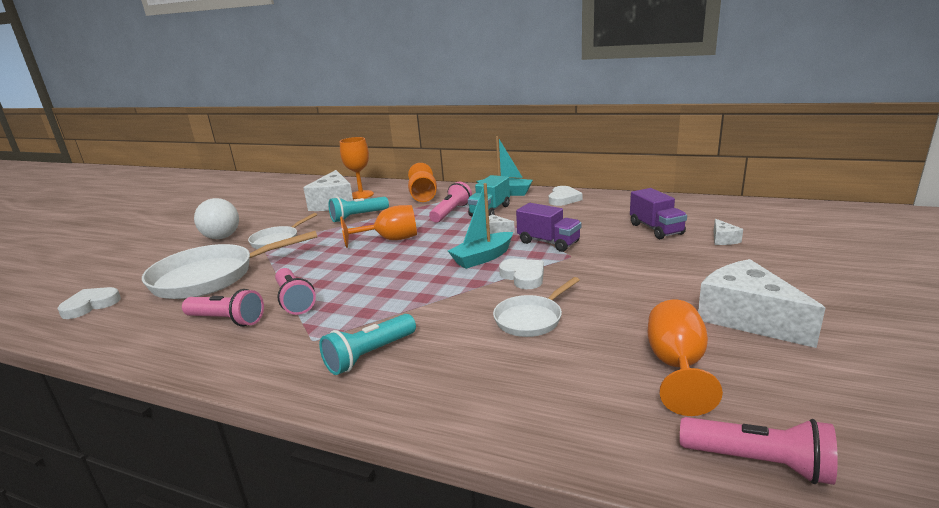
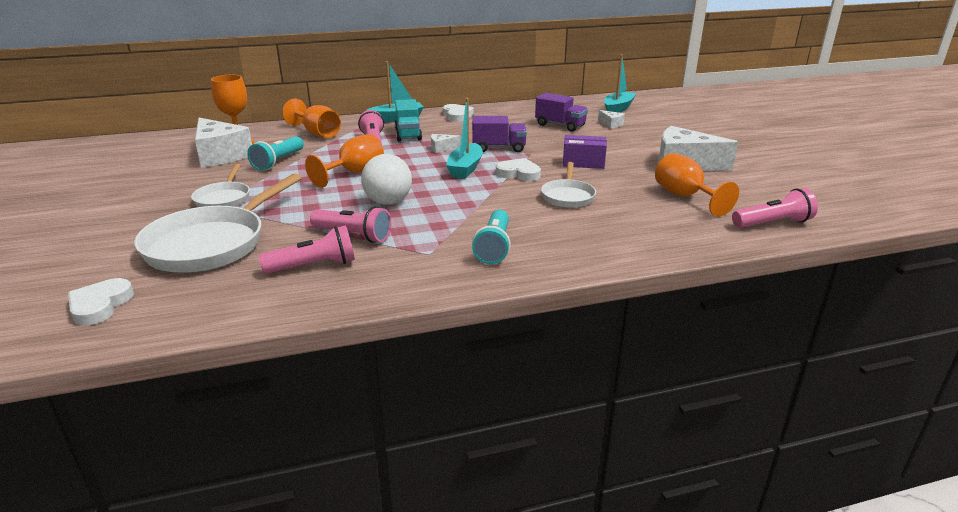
camera: 40 degrees left, 5 degrees up
(222, 237) = (137, 211): white ball -> white ball (388, 202)
(613, 281) = (583, 163): none -> purple box
(764, 221) = (618, 109): none -> turquoise boat

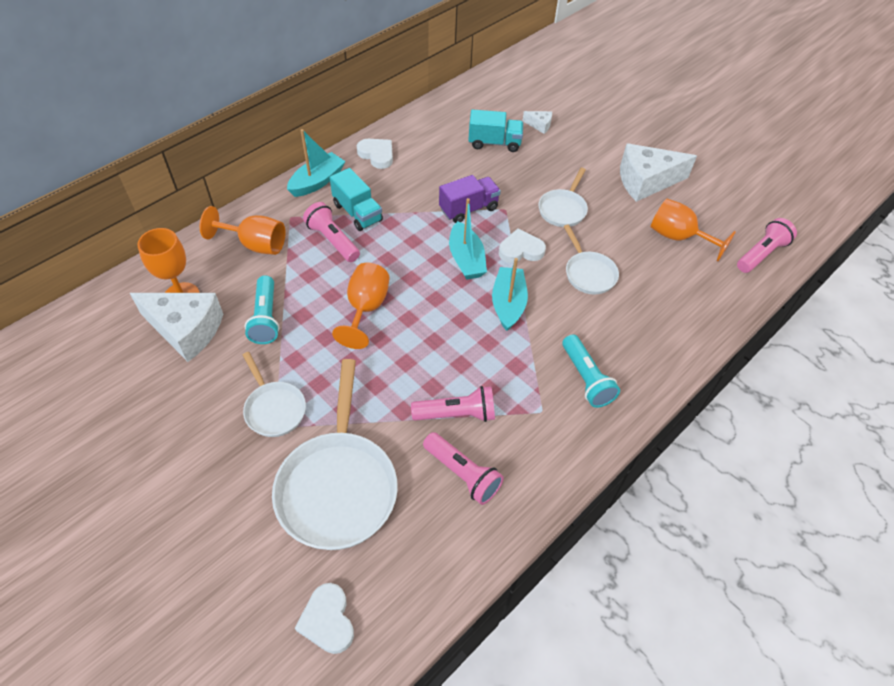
camera: 30 degrees left, 25 degrees up
(314, 266) = (463, 474): pink flashlight -> pink flashlight turned 90 degrees clockwise
(388, 202) = (442, 347): white ball -> none
(441, 148) = (414, 229): white cheese -> none
(560, 125) = (494, 143): purple truck -> turquoise truck
(583, 163) = (563, 209): purple box -> white pan
(618, 109) = (525, 90): turquoise boat -> turquoise boat (508, 304)

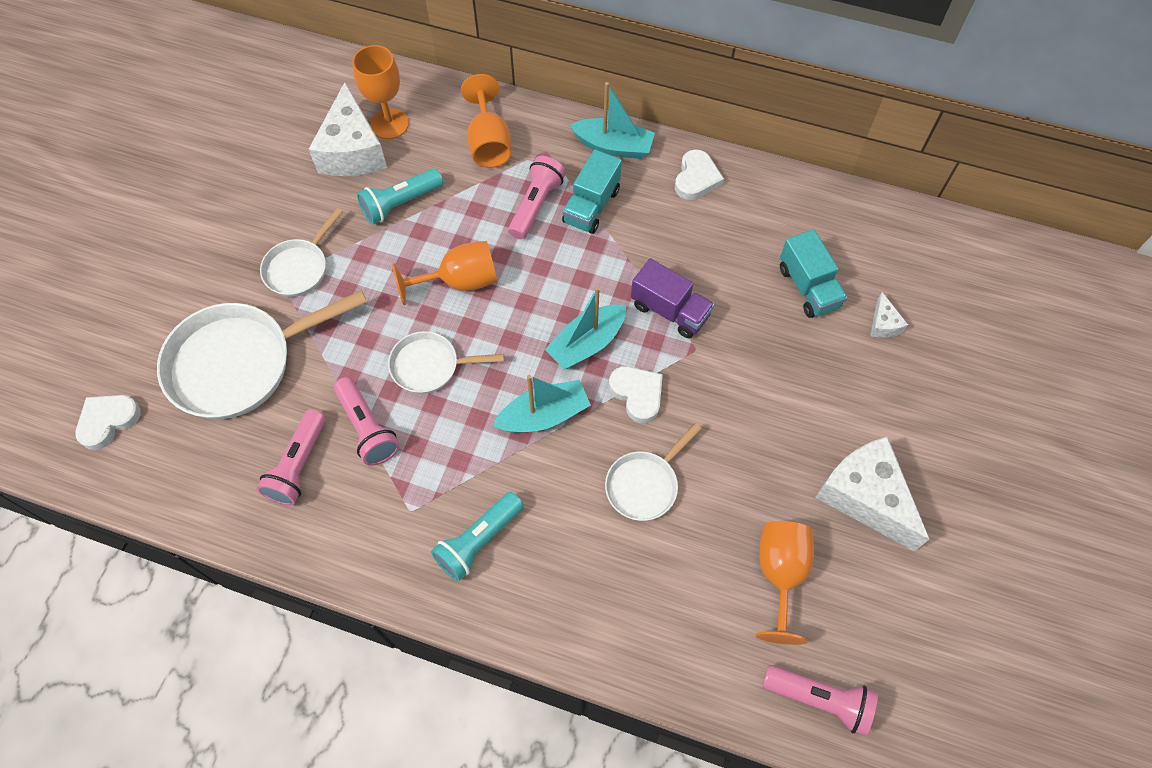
camera: 65 degrees right, 10 degrees up
(563, 209) = (739, 414): white pan -> white pan (430, 366)

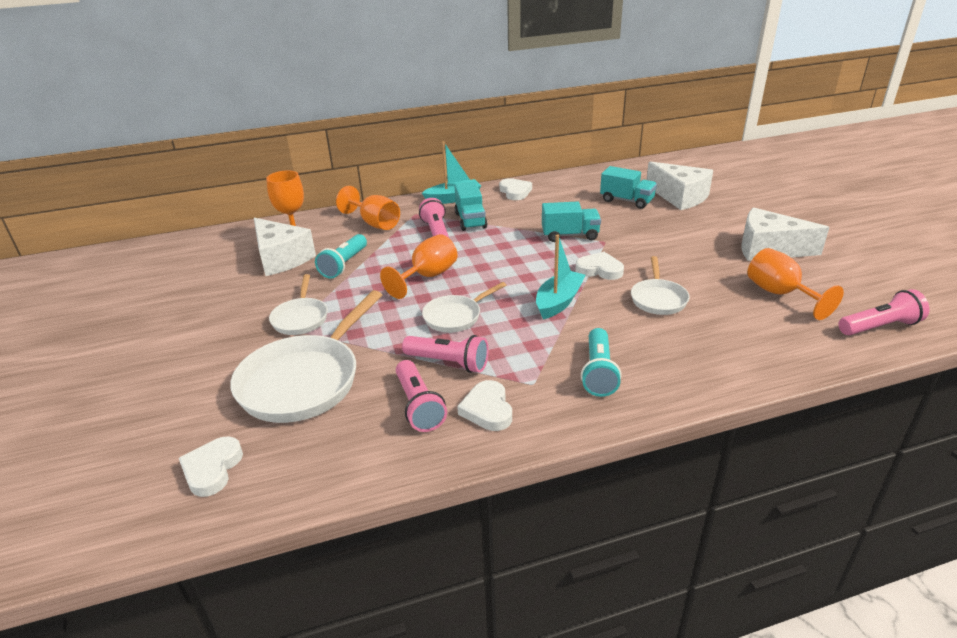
camera: 35 degrees left, 30 degrees down
(346, 513) = (487, 409): none -> white heart
(586, 343) = (542, 265): turquoise boat -> none
(670, 310) = (570, 235): purple truck -> turquoise truck
(883, 324) = (680, 197): white cheese -> white cheese, size x2.28

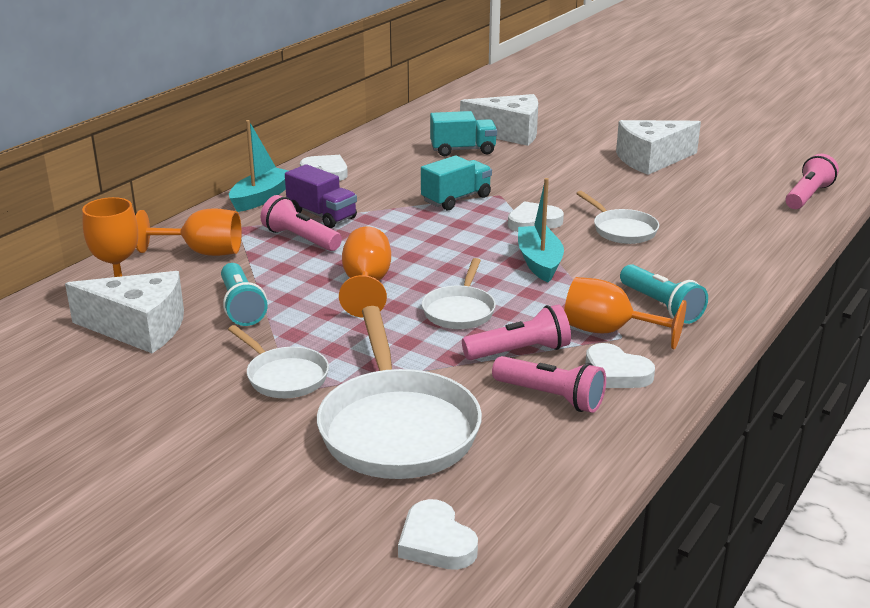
camera: 40 degrees left, 5 degrees down
(470, 220) = (322, 215): turquoise truck -> purple truck
(780, 294) = (709, 194): orange goblet -> orange goblet (609, 332)

